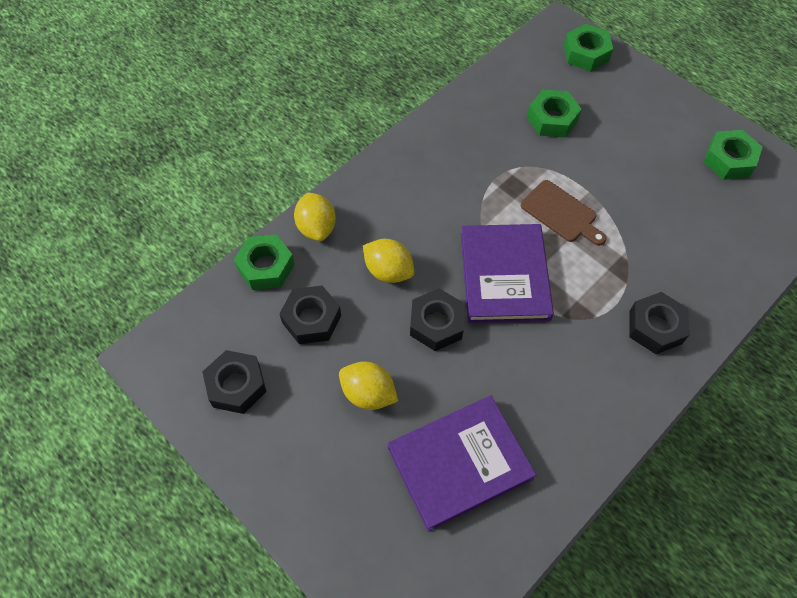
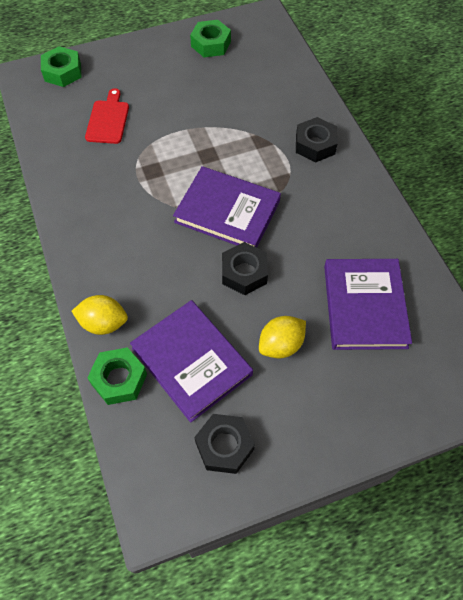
camera: 65 degrees left, 0 degrees up
(311, 319) = (191, 361): black nut -> purple book
(388, 271) = (178, 286): yellow lemon -> none
(552, 119) = (108, 120): green nut -> red cutting board
(561, 213) = (195, 153): brown cutting board -> none

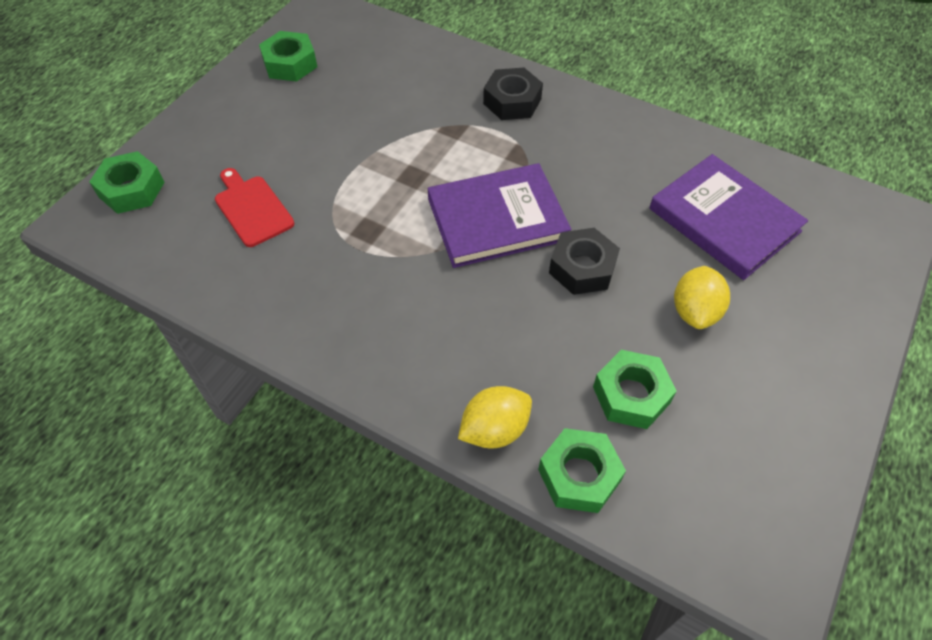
camera: 40 degrees left, 5 degrees down
(191, 361) = (631, 395): purple book -> green nut
(224, 446) = (757, 452): black nut -> none

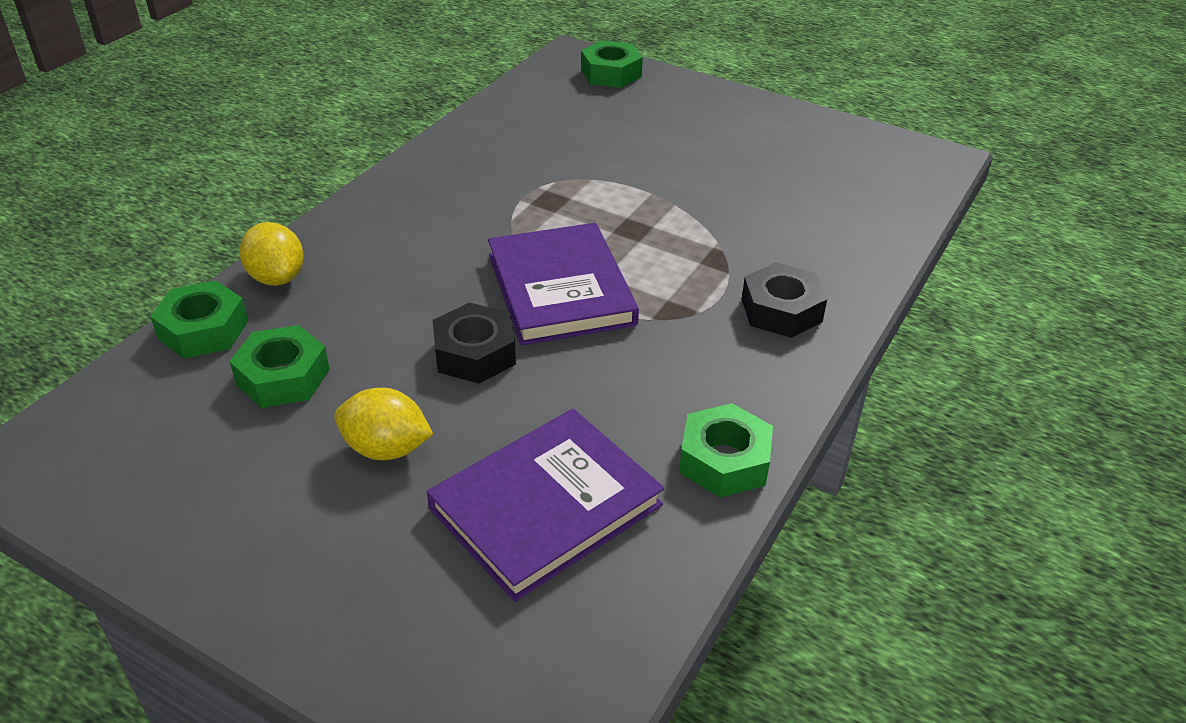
camera: 90 degrees right, 15 degrees down
(252, 208) = (584, 133): red cutting board -> none
(290, 64) = (817, 143): green nut -> green nut (724, 460)

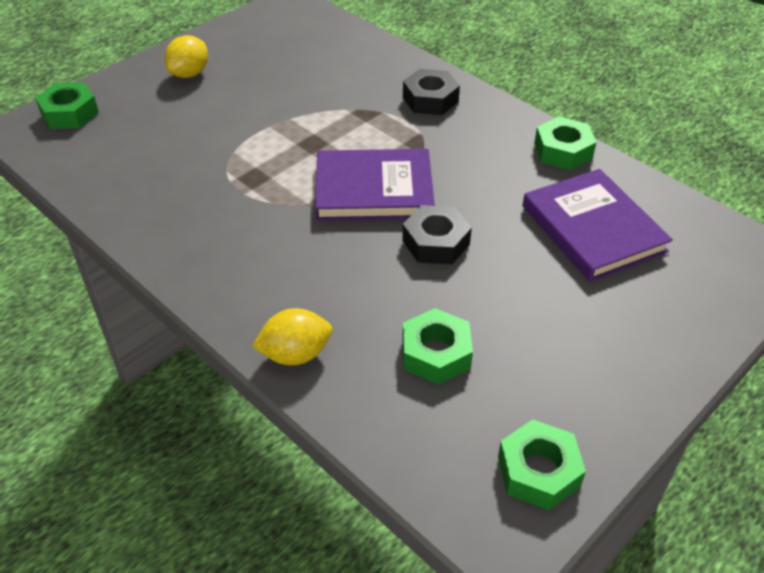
camera: 75 degrees left, 5 degrees up
(203, 330) = (357, 408): green nut -> green nut (538, 471)
(386, 449) = (529, 298): yellow lemon -> yellow lemon (189, 74)

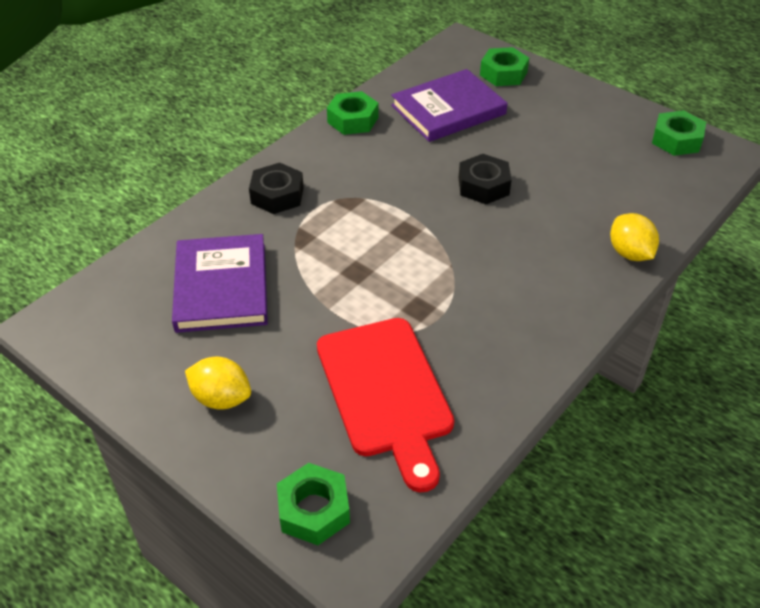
camera: 95 degrees left, 0 degrees up
(161, 152) = (385, 392): none -> red cutting board
(374, 189) = (422, 224): purple book -> purple book (221, 287)
(436, 353) = (600, 182): green nut -> green nut (503, 73)

